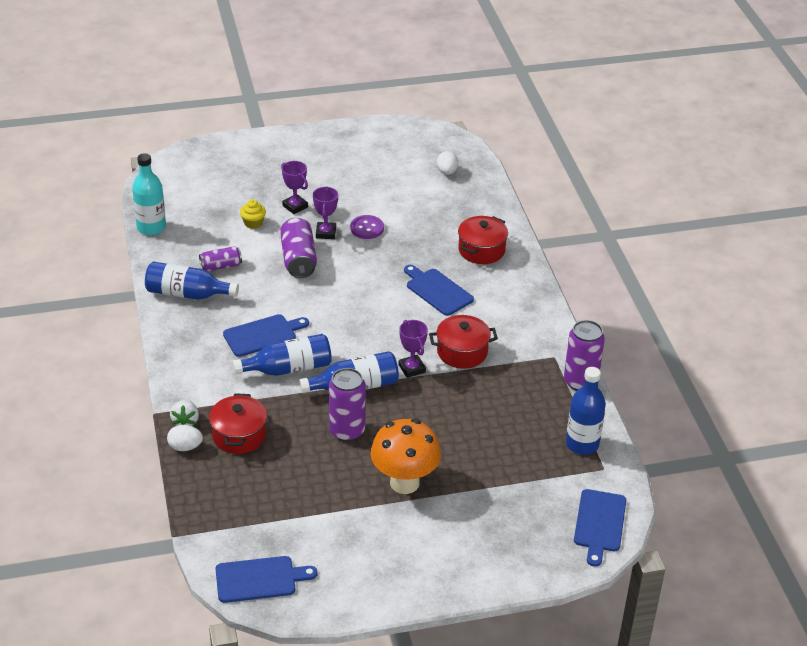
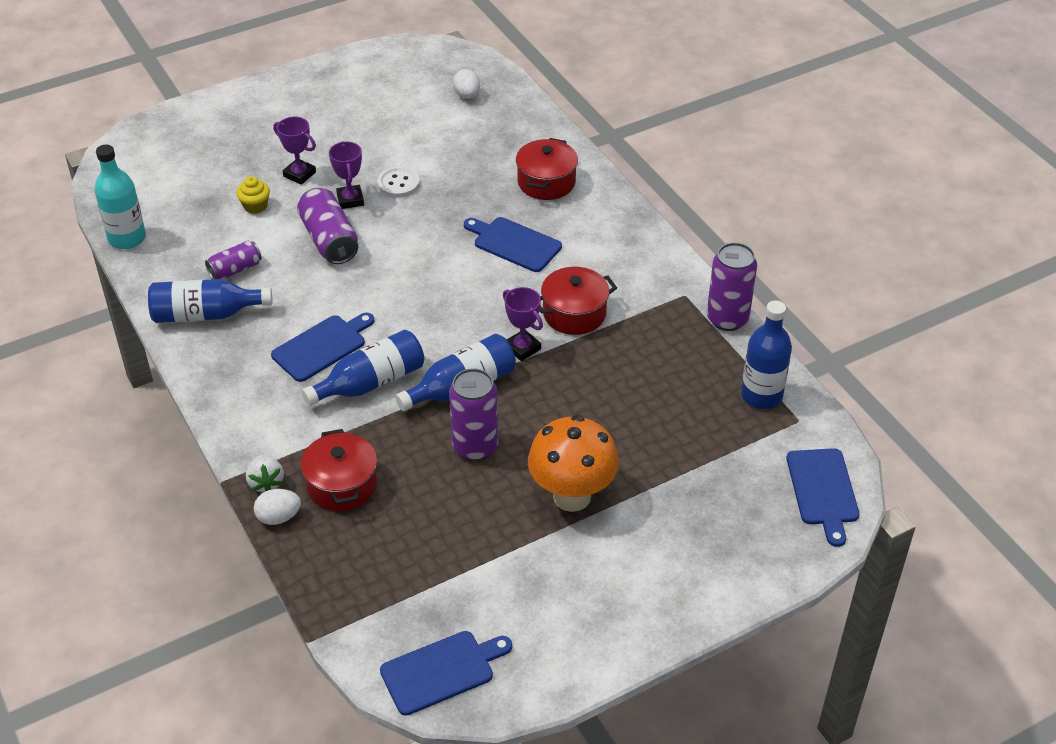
camera: 15 degrees left, 5 degrees up
(367, 228) = (398, 184): purple button -> white button

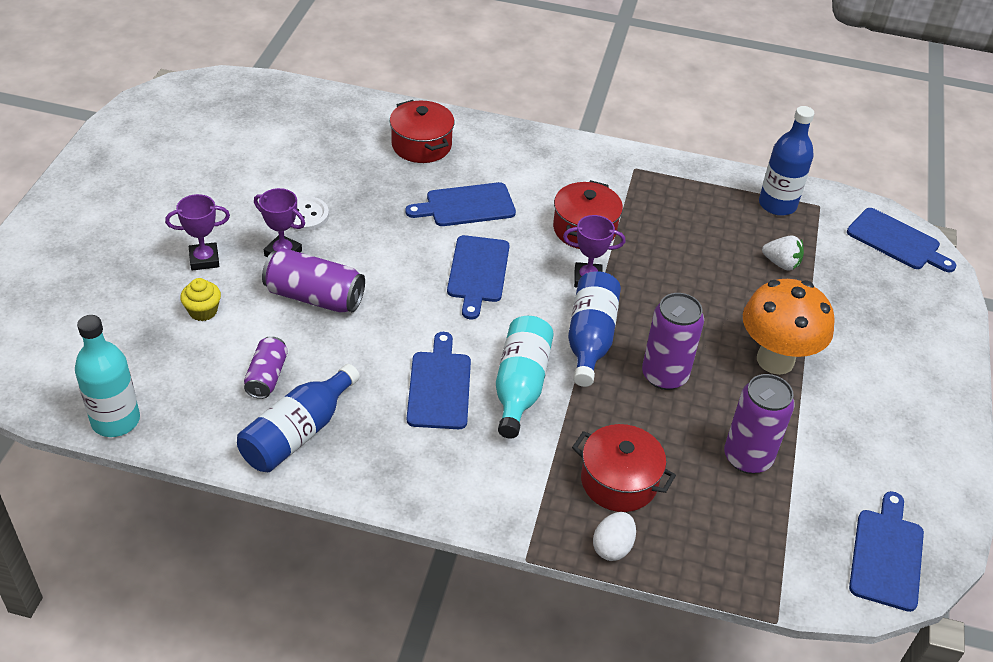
camera: 50 degrees left, 0 degrees up
(266, 483) = (561, 529): white strawberry -> white strawberry (781, 263)
(371, 382) = (520, 386): blue bottle -> turquoise bottle
(453, 293) = (478, 272): none -> blue cutting board
(467, 95) = (257, 113): white egg -> none
(727, 319) = (683, 167): purple can -> purple can (747, 457)

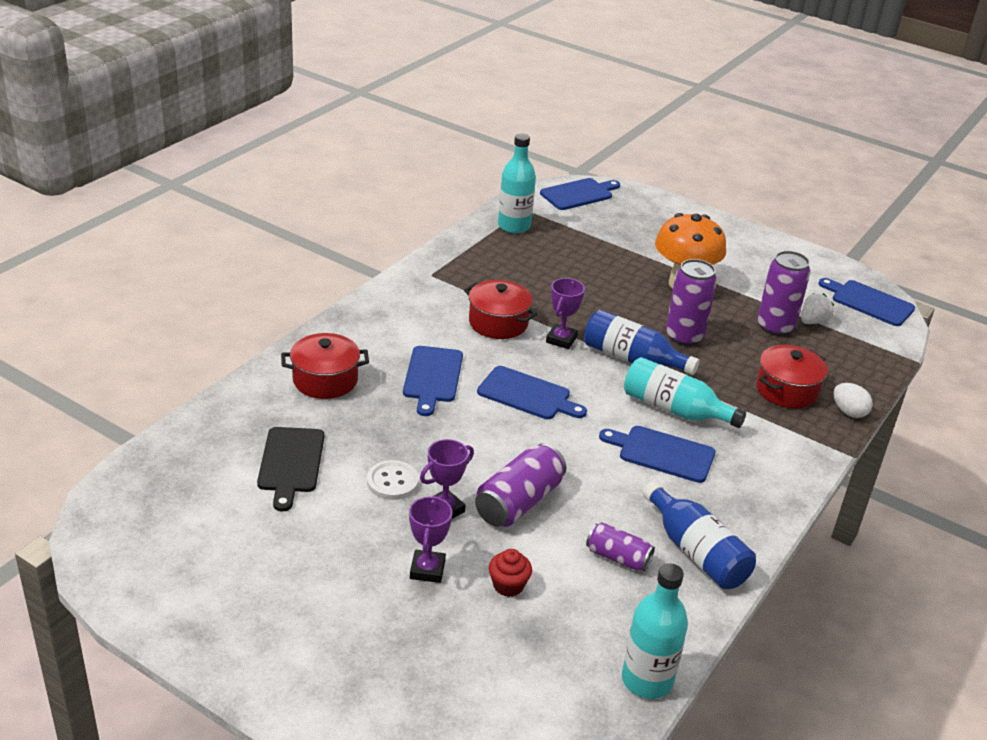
camera: 70 degrees left, 10 degrees down
(203, 311) = (508, 585): yellow cupcake -> red cupcake
(301, 155) = (291, 463): none -> black cutting board
(777, 204) = (514, 226): blue bottle -> turquoise bottle
(781, 263) = (582, 247): white strawberry -> white strawberry (813, 321)

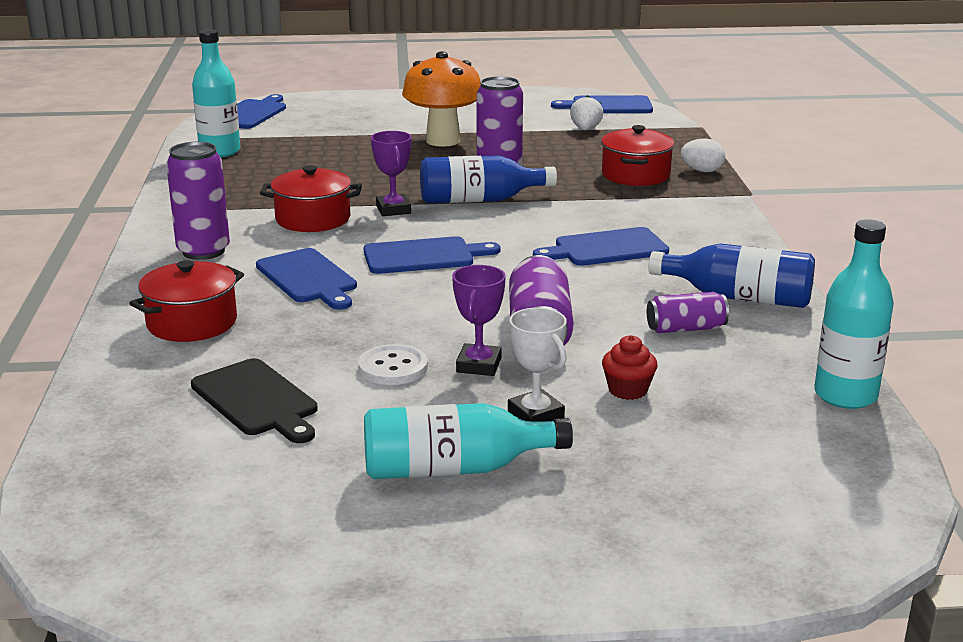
camera: 35 degrees left, 10 degrees down
(427, 570) = (535, 414): purple trophy -> white trophy
(674, 409) = (569, 218): turquoise bottle -> turquoise bottle (454, 469)
(775, 327) = (562, 142): purple can -> purple can (203, 251)

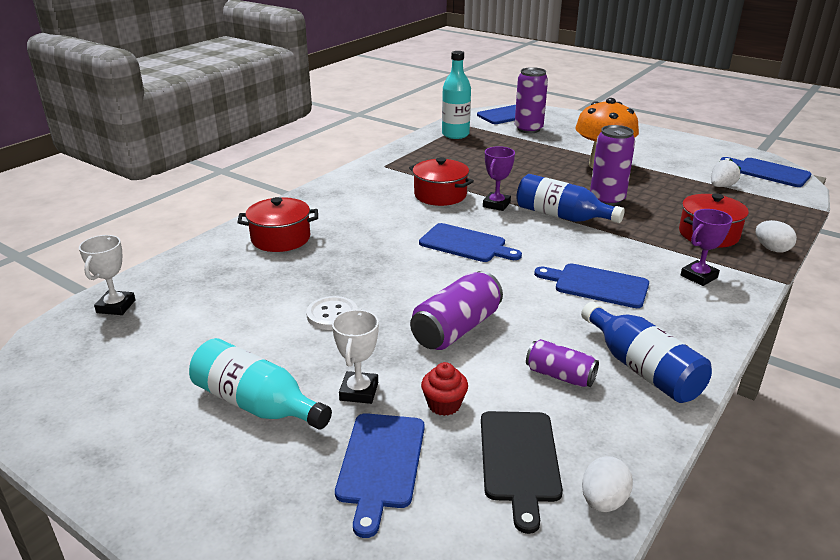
camera: 40 degrees right, 5 degrees up
(100, 466) = (116, 306): none -> white trophy
(203, 251) = (353, 195): purple can -> purple can (528, 129)
(257, 400) = (236, 302): black cutting board -> black cutting board (519, 460)
(308, 278) = (379, 234): blue cutting board -> blue cutting board (380, 464)
(479, 365) = (381, 337): purple trophy -> purple trophy (699, 276)
(845, 395) = (603, 501): turquoise bottle -> white egg

